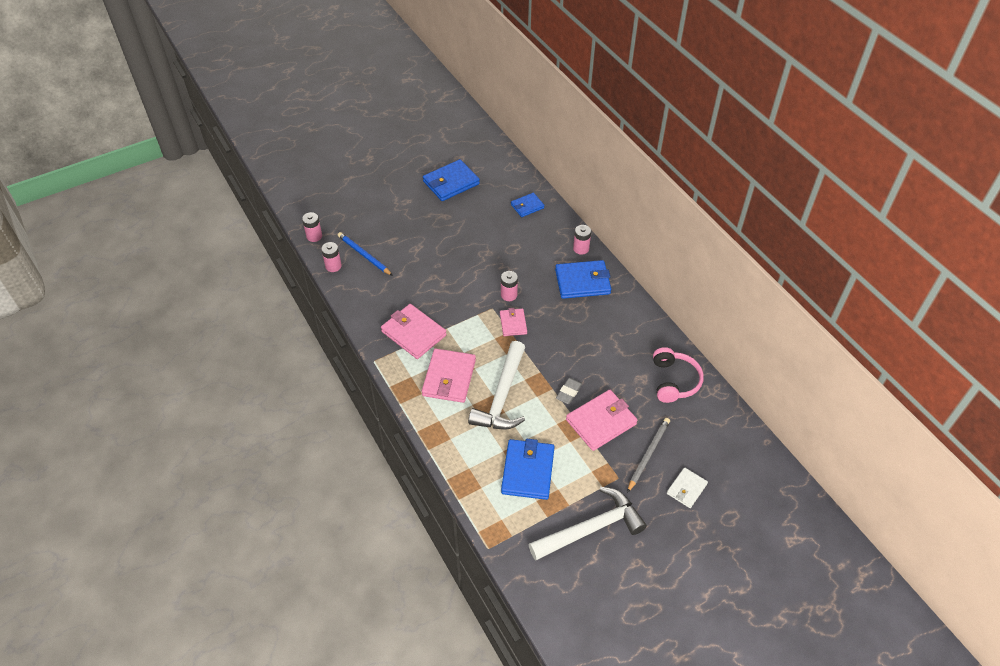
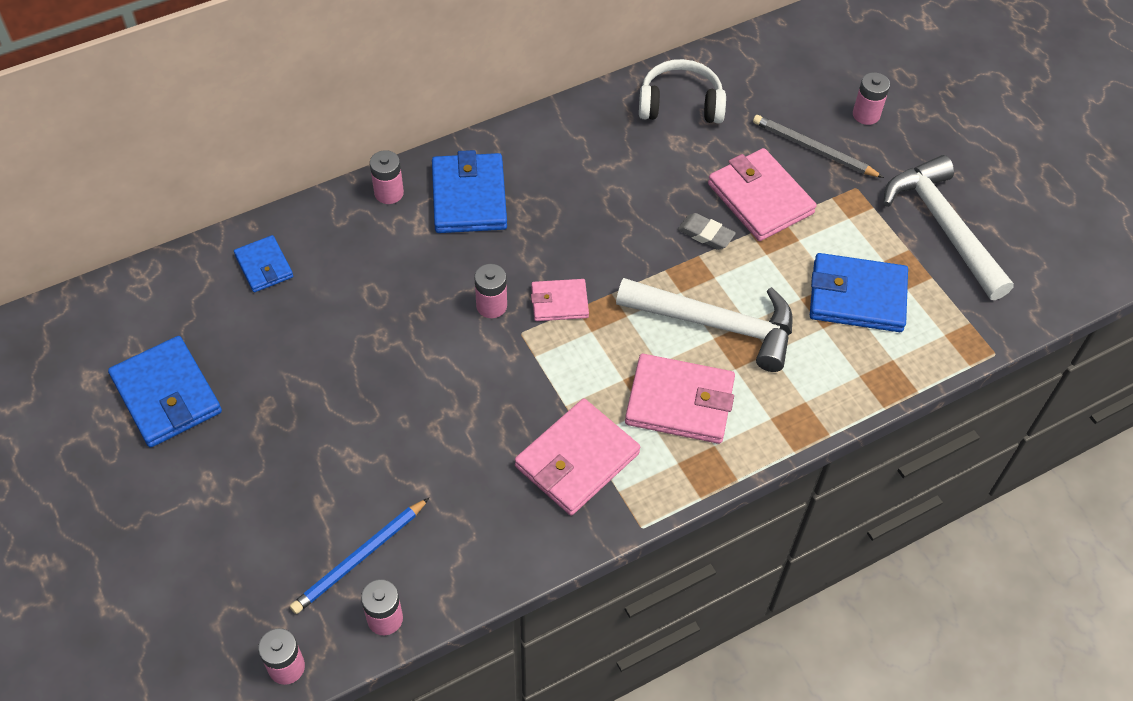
camera: 90 degrees left, 5 degrees up
(674, 381) = (680, 104): pink headphones -> white headphones
(686, 489) = (866, 114): white wallet -> pink battery

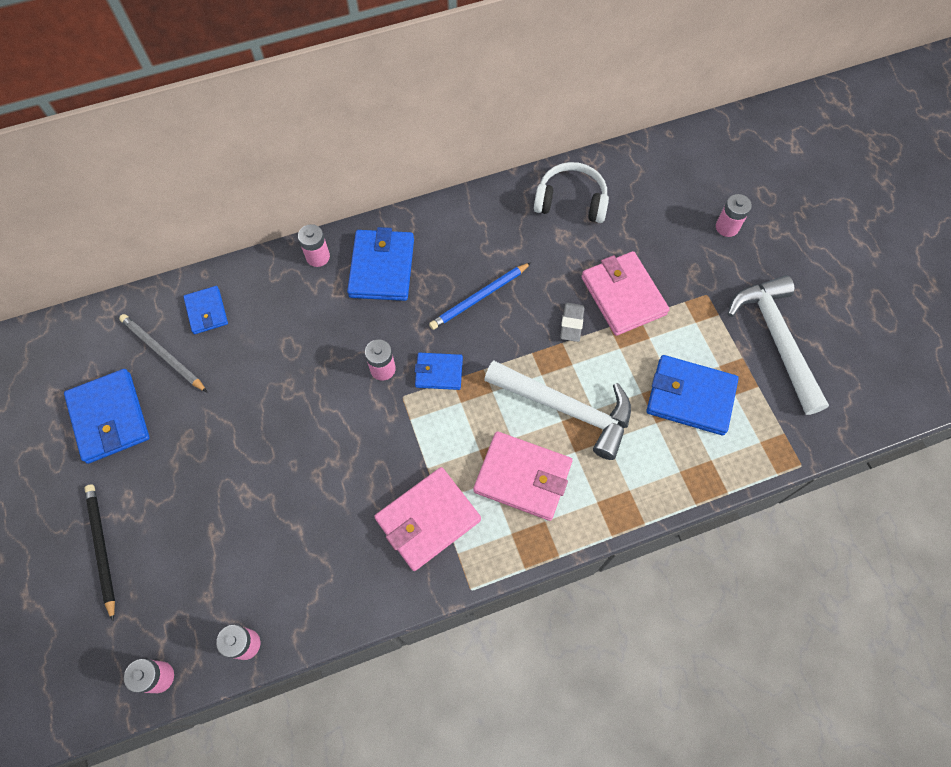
camera: 10 degrees right, 10 degrees up
(186, 538) = (101, 548): none -> black pencil
(360, 558) = (235, 586): blue pencil -> blue pencil (479, 298)
(559, 302) = (439, 372): pink wallet -> blue wallet
(706, 234) = (571, 324): grey eraser -> grey eraser turned 60 degrees clockwise
(813, 149) = (676, 255): grey pencil -> grey pencil (163, 354)

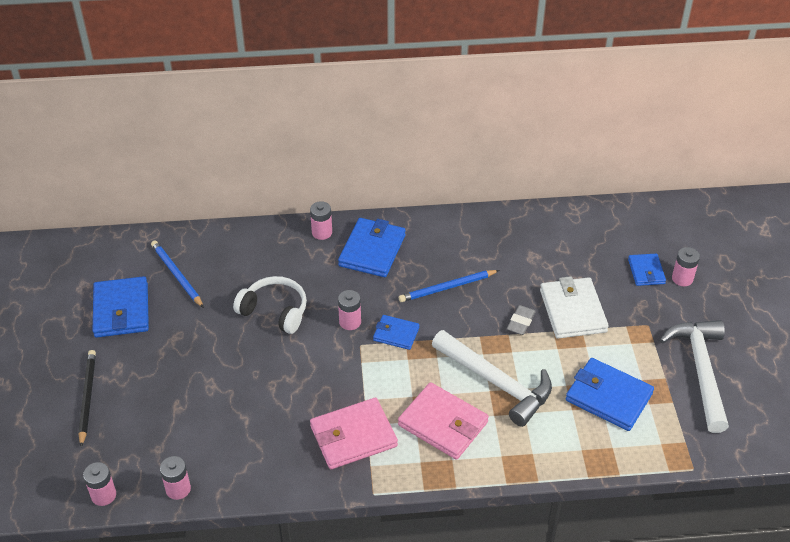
camera: 15 degrees right, 20 degrees down
(163, 354) = (176, 275): grey pencil -> blue pencil
(206, 311) = (220, 253): blue wallet -> blue wallet (646, 271)
(571, 201) = (549, 233): white headphones -> white headphones (275, 311)
(623, 296) = (572, 311): pink wallet -> white wallet

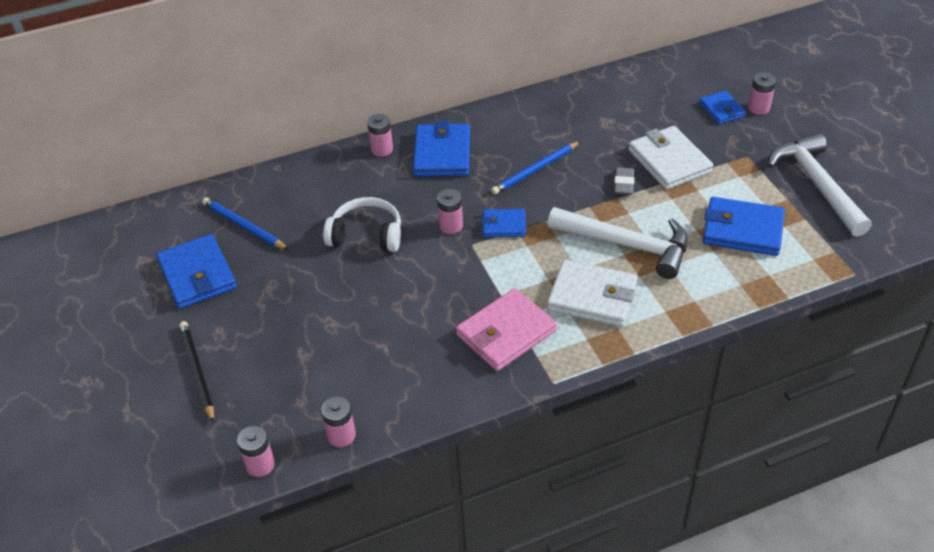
camera: 15 degrees left, 0 degrees up
(443, 423) = (592, 297): pink wallet -> white wallet

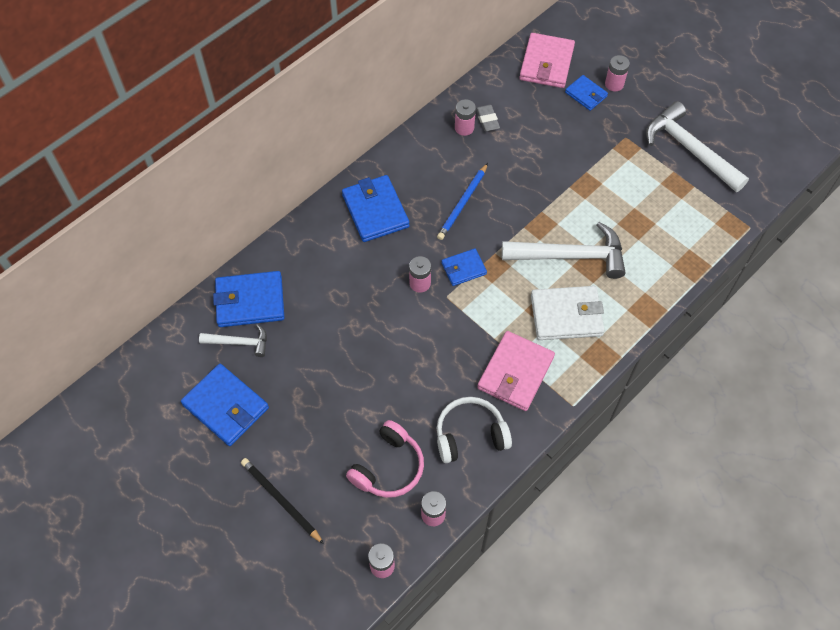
camera: 25 degrees left, 15 degrees up
(243, 226) = (239, 342): blue pencil -> white hammer
(321, 377) = (388, 467): none -> pink headphones
(366, 235) = (353, 316): white headphones -> white headphones (470, 435)
(382, 149) = (320, 222): pink battery -> pink battery (464, 128)
(624, 184) = (541, 195): grey eraser -> grey eraser (487, 120)
(669, 161) = (567, 161): white wallet -> none
(692, 74) = (546, 63): none -> pink wallet
(742, 230) = (652, 212): blue wallet -> blue wallet (250, 301)

